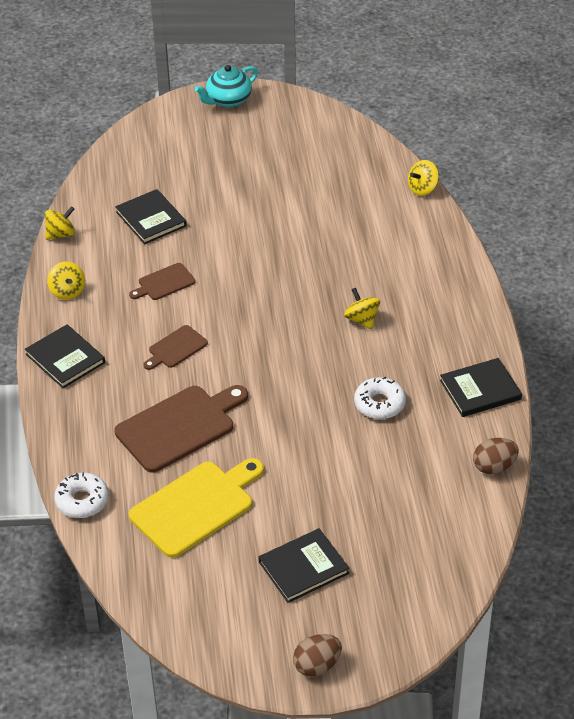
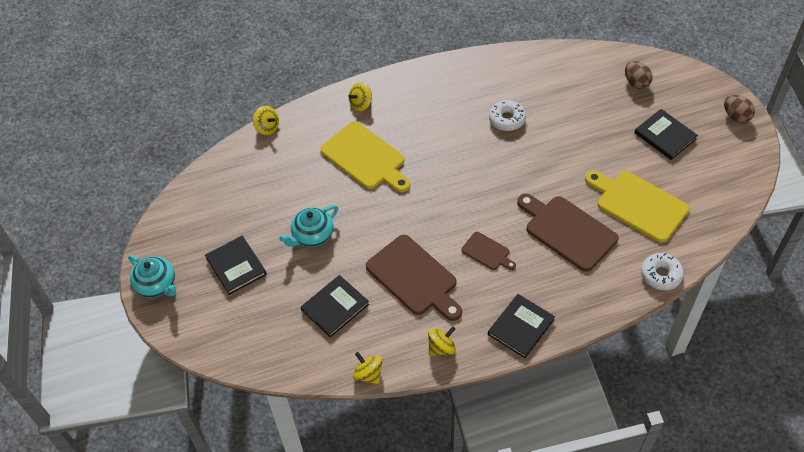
camera: 100 degrees left, 10 degrees up
(164, 283) = (414, 278): brown cutting board -> brown cutting board, size x1.93
(251, 211) = (312, 235): none -> turquoise teapot
(351, 264) = (365, 158): none -> yellow cutting board
(362, 319) = (425, 142): yellow spinning top -> yellow spinning top (361, 104)
(480, 390) = (477, 69): black book -> black book (236, 266)
(494, 467) = (543, 55): brown egg -> brown egg (636, 83)

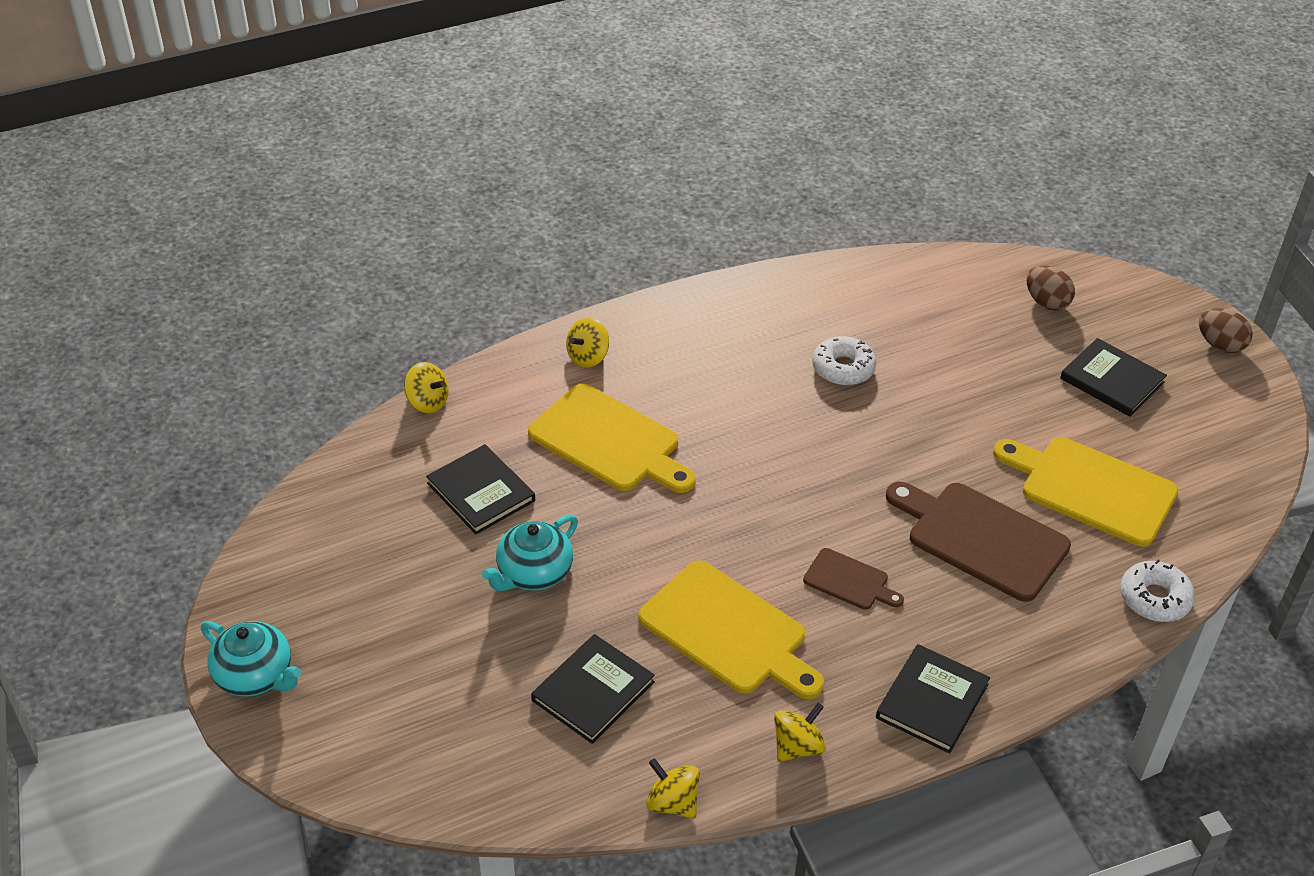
camera: 10 degrees left, 10 degrees down
(236, 266) = (401, 634): black book -> black book (481, 492)
(414, 278) = (728, 632): brown cutting board -> yellow cutting board

